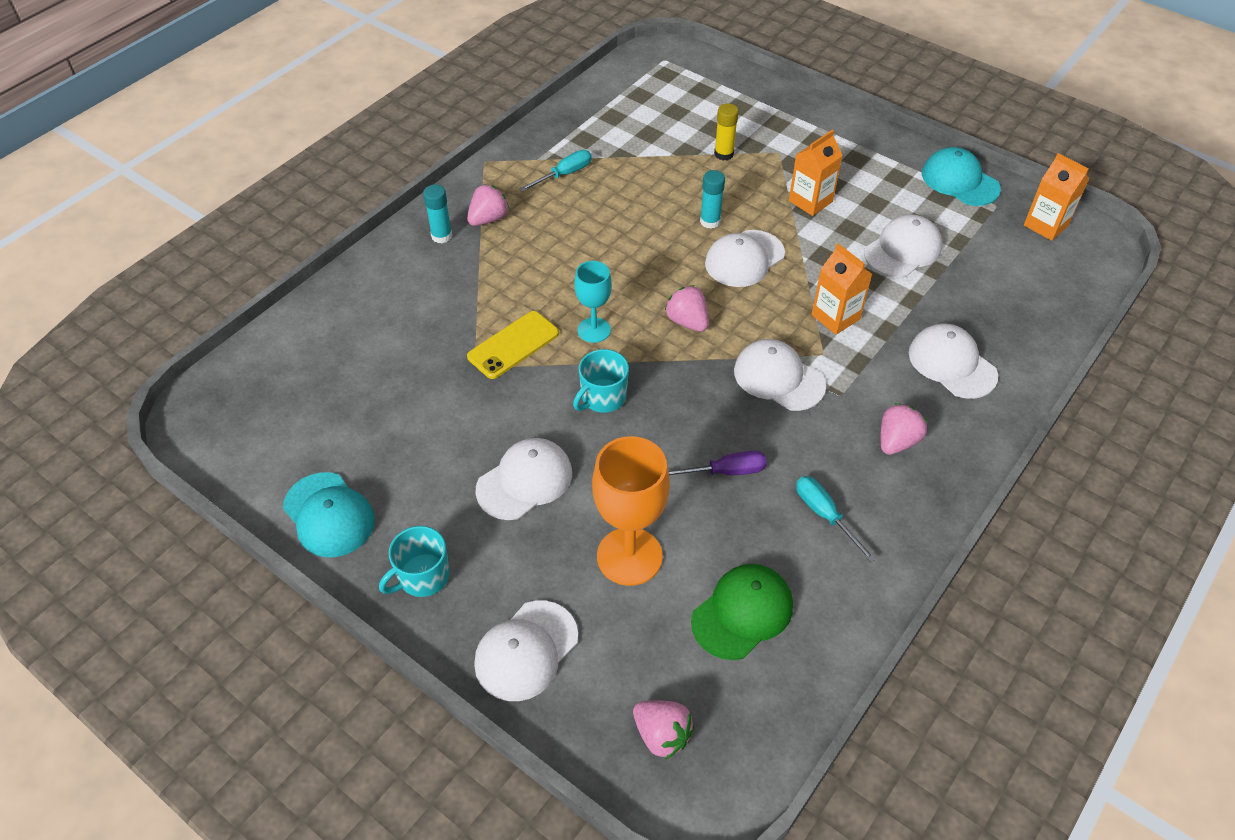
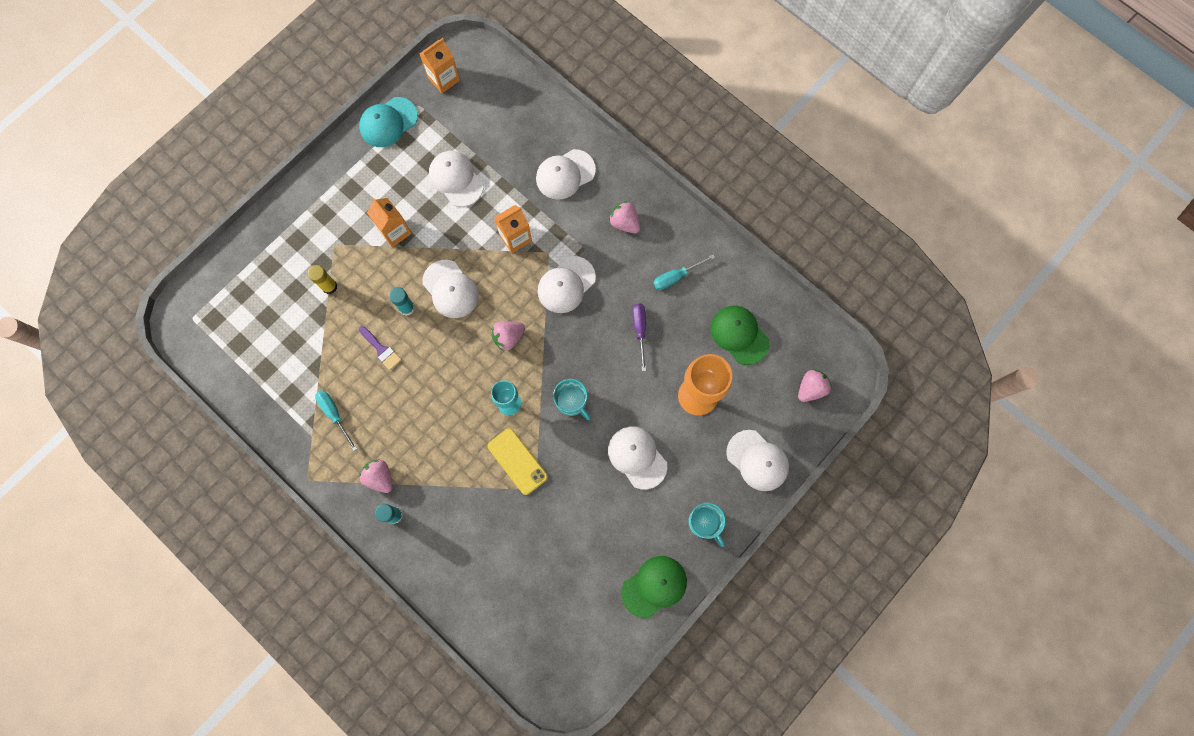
camera: 85 degrees left, 25 degrees up
(329, 515) = (654, 586): turquoise cap -> green cap
(651, 204) = (381, 349): none -> purple brush

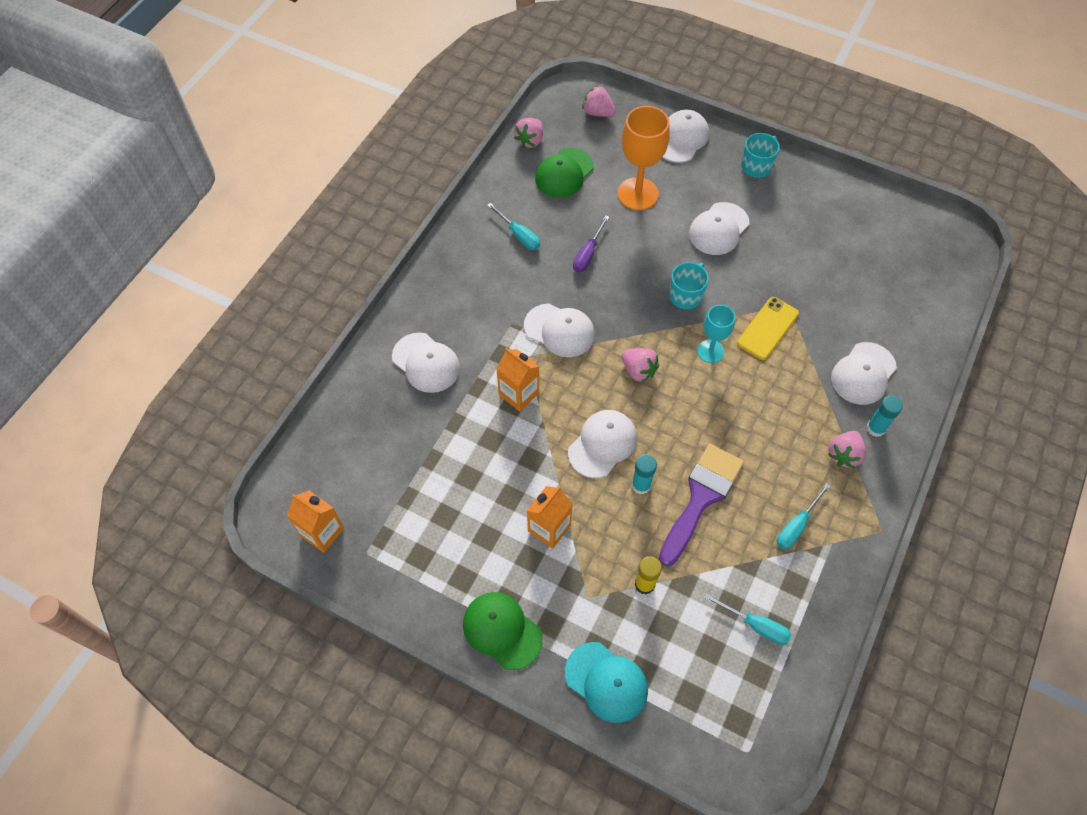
camera: 105 degrees left, 15 degrees down
(272, 355) = (756, 625): none -> turquoise screwdriver
(381, 349) = (701, 498): purple brush -> purple brush, size x2.04
(388, 122) = (399, 583): turquoise cap -> turquoise cap (606, 682)
(456, 179) = (461, 478): white cap -> white cap (863, 374)
(625, 223) = (471, 292): pink strawberry -> pink strawberry (530, 141)
(639, 330) = (588, 254): purple screwdriver -> purple screwdriver turned 45 degrees counterclockwise
(654, 586) = (832, 191): green cap -> green cap (502, 630)

